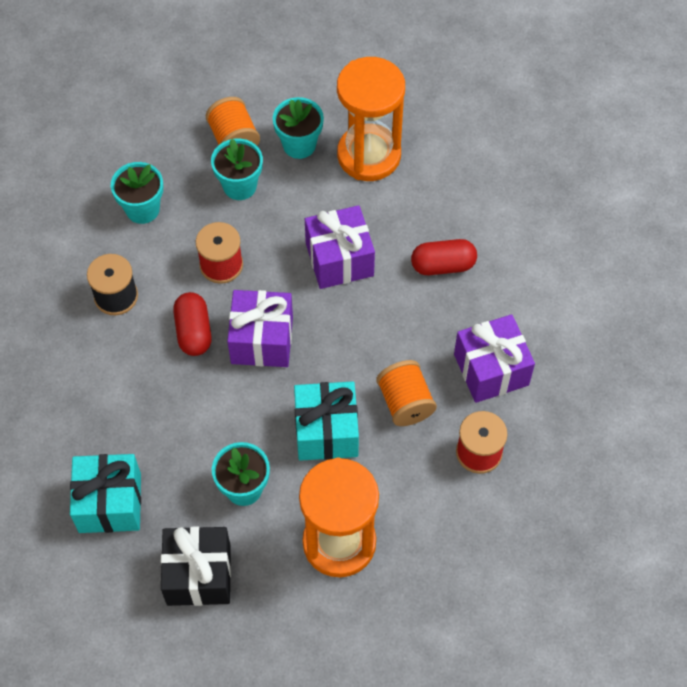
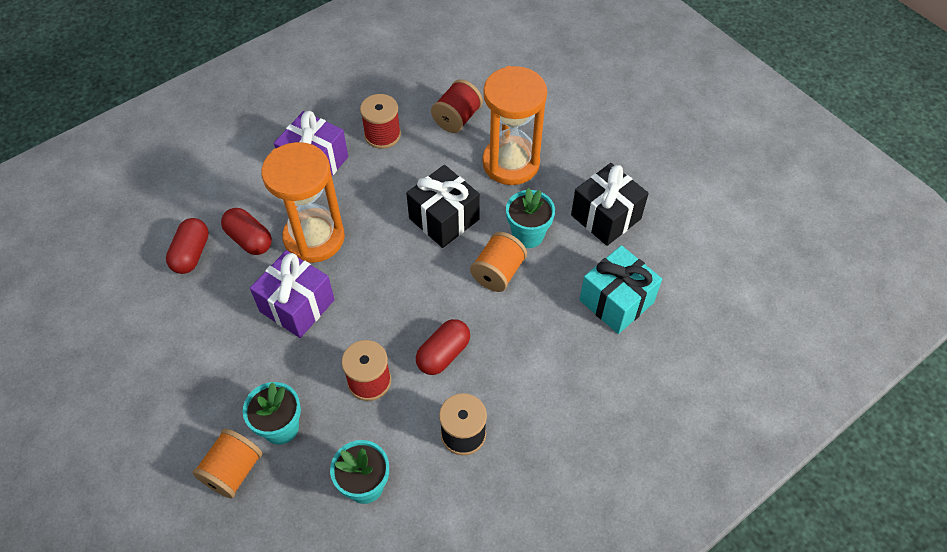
camera: 130 degrees left, 5 degrees down
(262, 340) = (410, 305): purple gift -> none
(299, 145) = (202, 414): turquoise flower pot -> none
(326, 431) = (444, 219): turquoise gift -> black gift
(369, 155) = (176, 355): orange hourglass -> orange hourglass (314, 238)
(405, 402) = (382, 191): orange spool -> orange spool (498, 272)
(442, 538) = (457, 118): none -> red spool
(465, 216) = (191, 254): none -> red capsule

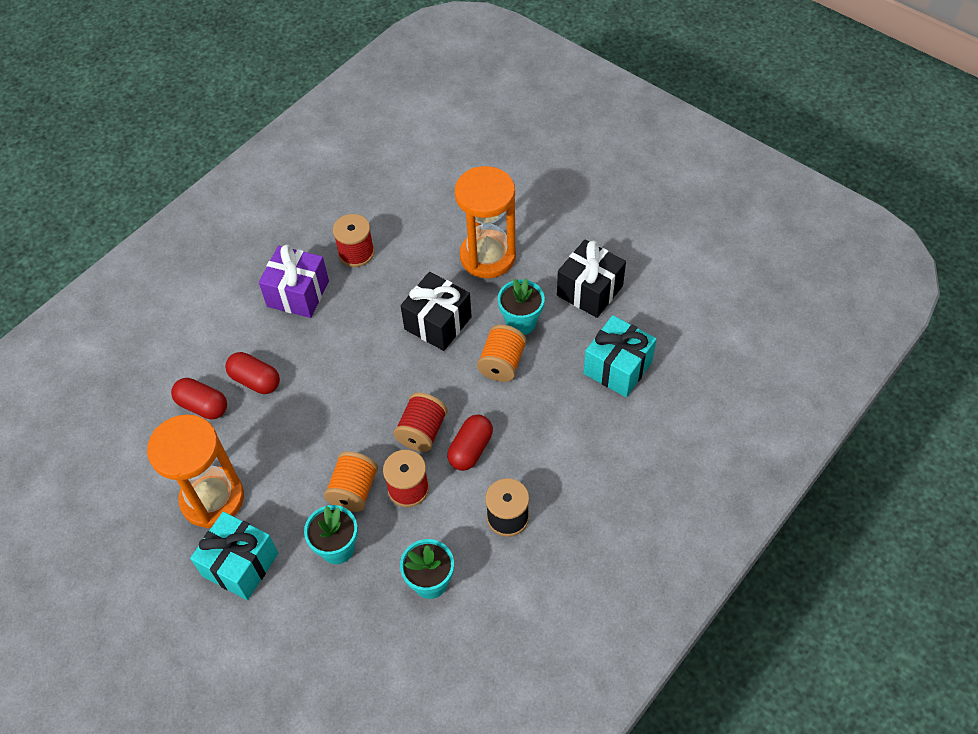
camera: 10 degrees left, 0 degrees up
(179, 423) = (240, 564): none -> turquoise gift
(191, 254) = (203, 406): red capsule -> red capsule turned 60 degrees counterclockwise
(233, 471) = (304, 596): orange spool -> orange spool (354, 490)
(297, 305) = (320, 433): purple gift -> none
(314, 238) = (318, 366): orange hourglass -> orange hourglass (212, 499)
(457, 118) = (424, 223): red spool -> red spool (422, 432)

